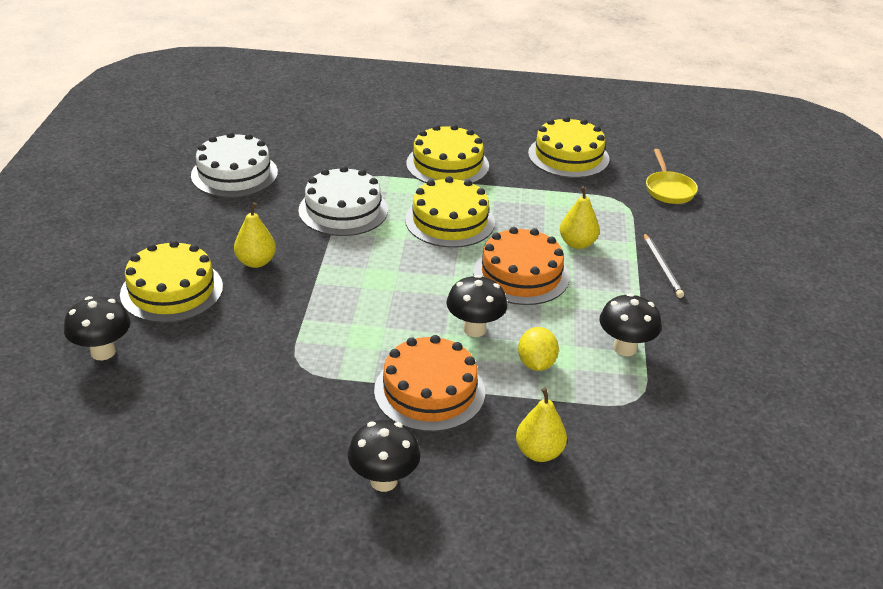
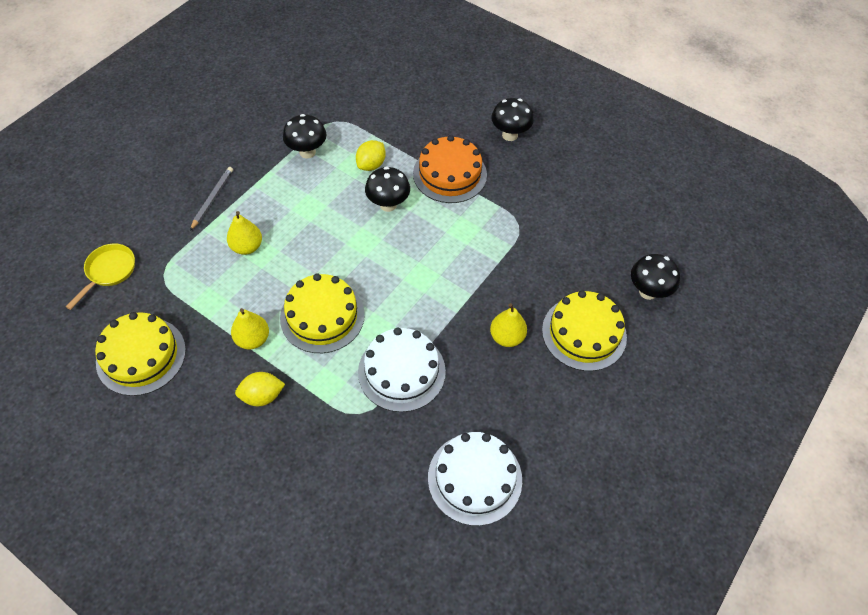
camera: 150 degrees left, 20 degrees up
(447, 164) = (262, 396): yellow cake -> yellow lemon
(521, 274) = (316, 236): orange cake -> none
(539, 452) = (417, 116): yellow pear -> yellow pear (253, 339)

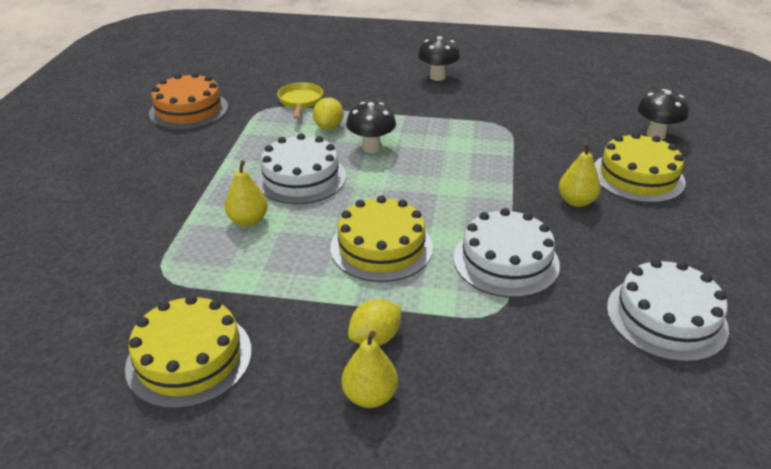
camera: 25 degrees left, 20 degrees down
(109, 271) = (87, 294): yellow pan -> yellow pan (300, 102)
(212, 199) = (176, 196): grey pencil -> none
(253, 339) = (320, 292): yellow pear -> yellow pear (370, 396)
(307, 152) = (255, 135): black mushroom -> none
(312, 217) = (301, 177): none -> white cake
(450, 174) = (409, 113): orange cake -> orange cake (189, 110)

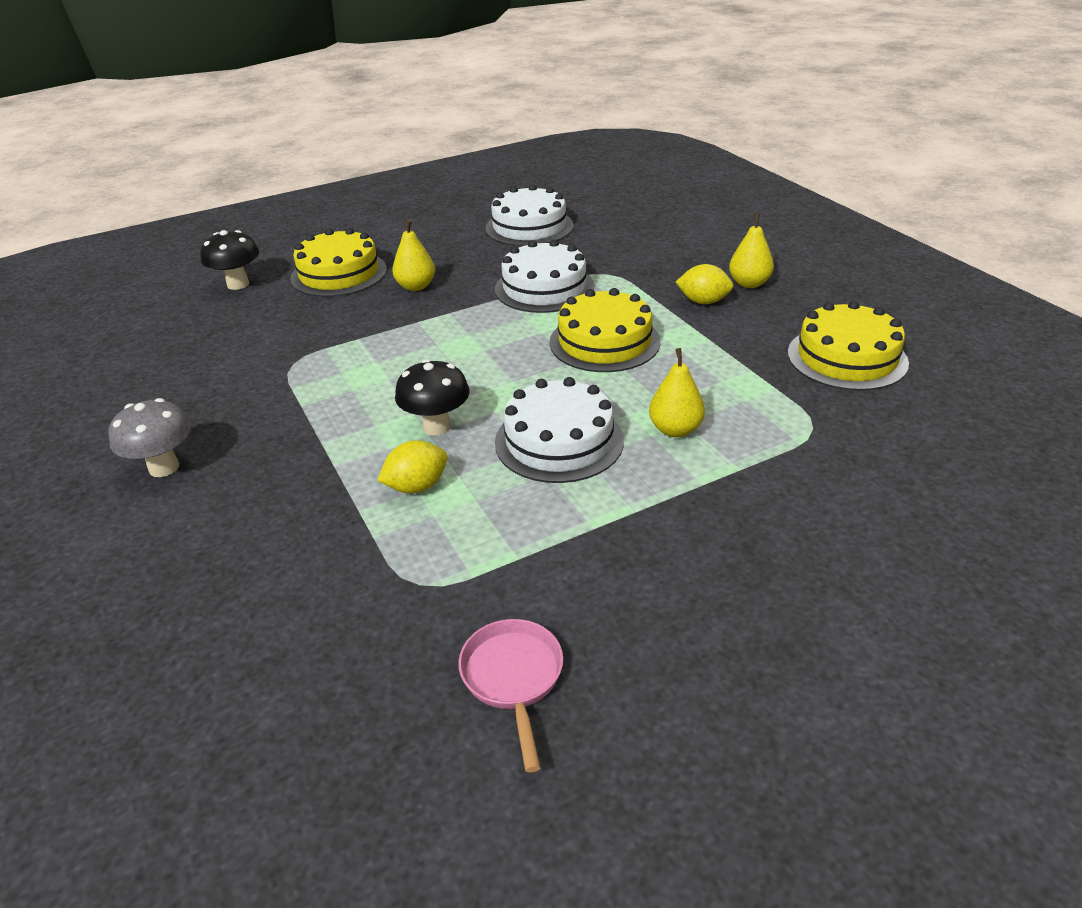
camera: 125 degrees left, 0 degrees up
(189, 110) = (513, 679): orange cake -> pink pan
(300, 102) = (363, 559): yellow pan -> none
(437, 77) = (164, 467): black mushroom -> grey mushroom

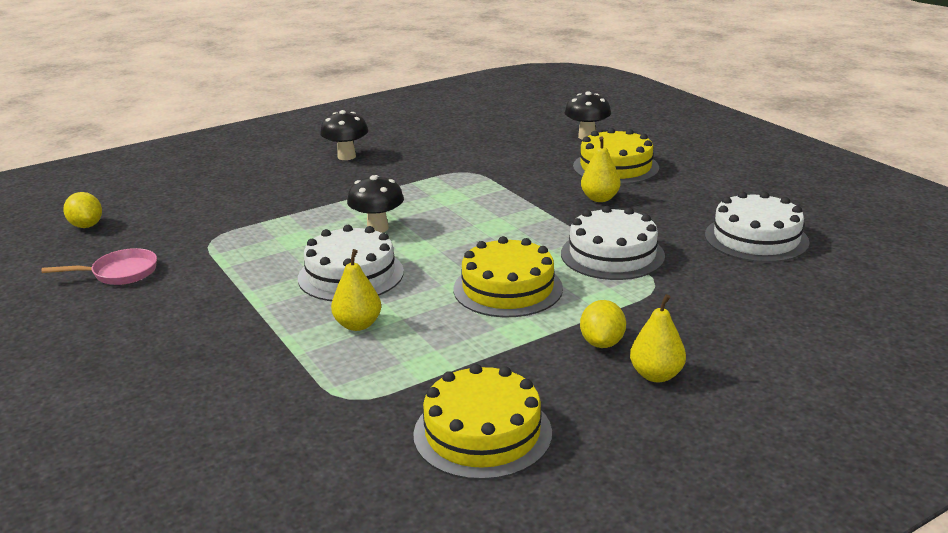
camera: 85 degrees right, 10 degrees down
(164, 467) = (346, 156): grey mushroom -> black mushroom
(417, 486) = (307, 229): yellow lemon -> yellow lemon (86, 226)

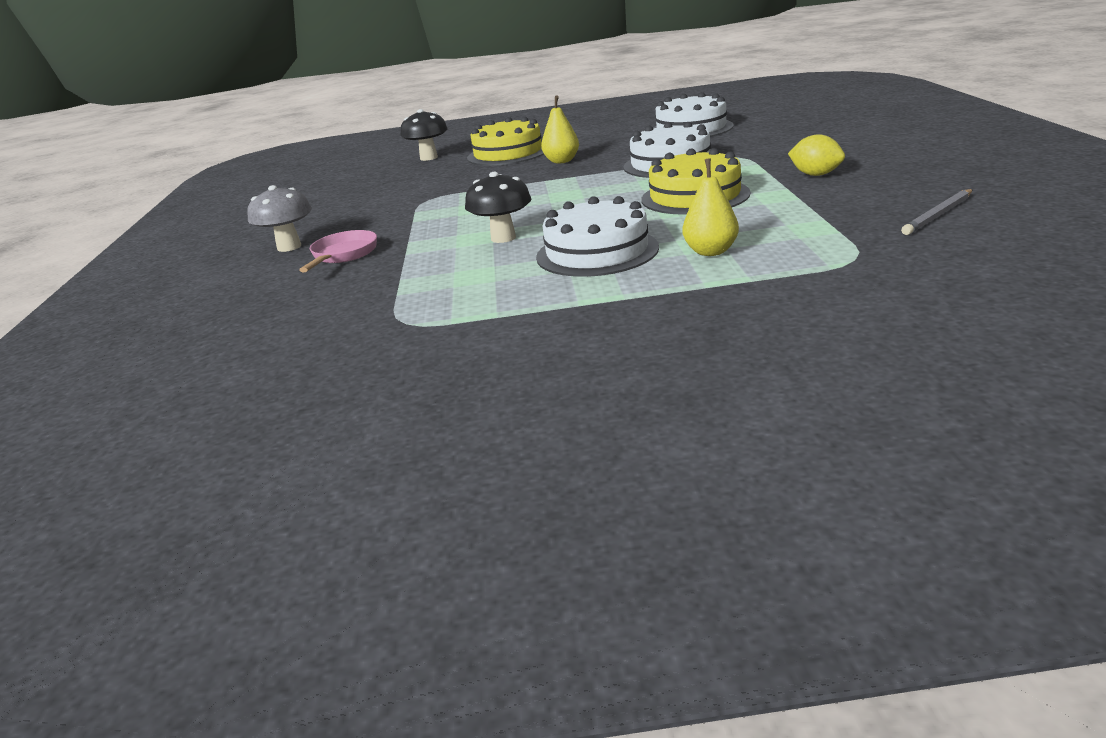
camera: 60 degrees left, 0 degrees up
(86, 226) = (214, 417): yellow lemon -> none
(120, 273) = (425, 384): pink pan -> pink pan (343, 255)
(346, 156) = (289, 247): black mushroom -> grey mushroom
(482, 433) = (938, 215): yellow cake -> grey pencil
(656, 375) = (875, 164): yellow pear -> none

